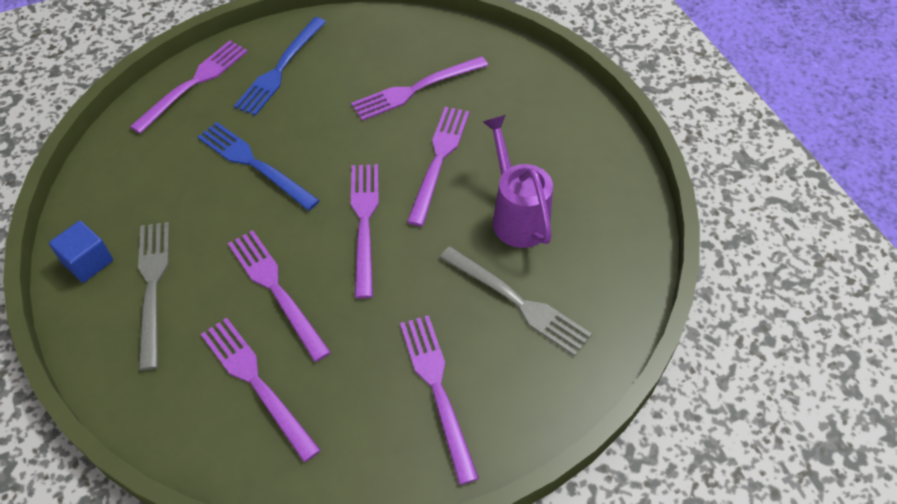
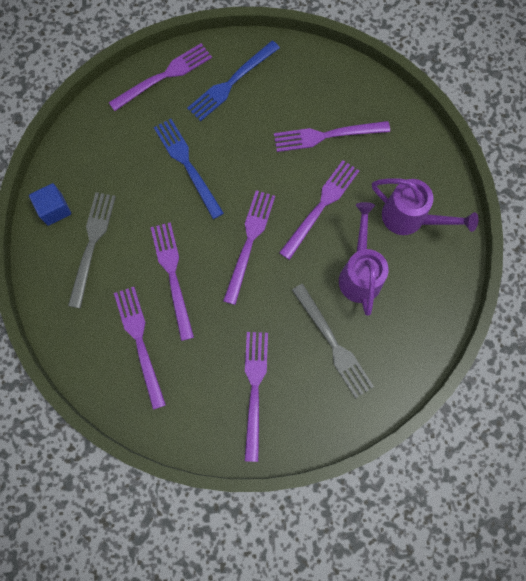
camera: 20 degrees right, 20 degrees up
(550, 142) = (410, 218): none -> purple watering can

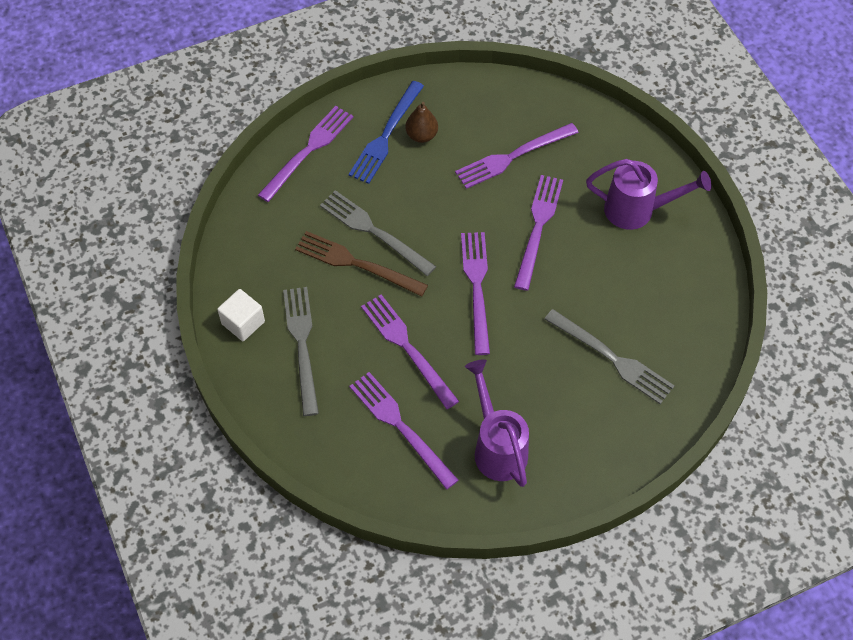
camera: 20 degrees left, 15 degrees down
(54, 209) = (243, 323): blue cube -> white cube
(162, 188) = (356, 263): none -> brown fork
(187, 165) = (374, 231): blue fork -> grey fork
(255, 389) = (548, 432): purple fork -> none
(260, 92) = (421, 135): none -> brown pear
(359, 273) = (609, 280): purple watering can -> purple watering can (497, 447)

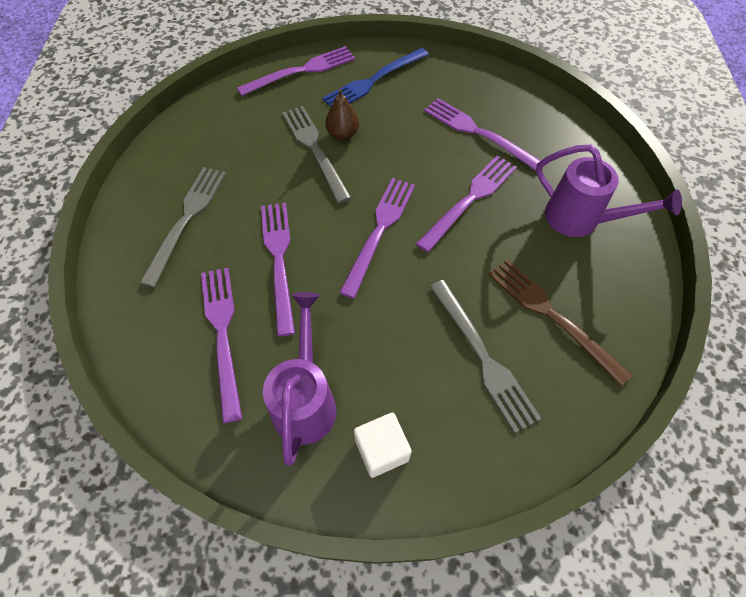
camera: 25 degrees right, 0 degrees up
(243, 323) = (151, 181): white cube -> white cube (381, 450)
(356, 263) = (282, 169): brown fork -> brown fork (551, 315)
(421, 135) = (404, 90): brown pear -> brown pear (342, 134)
(513, 156) = (478, 132): purple fork -> purple fork turned 45 degrees clockwise

